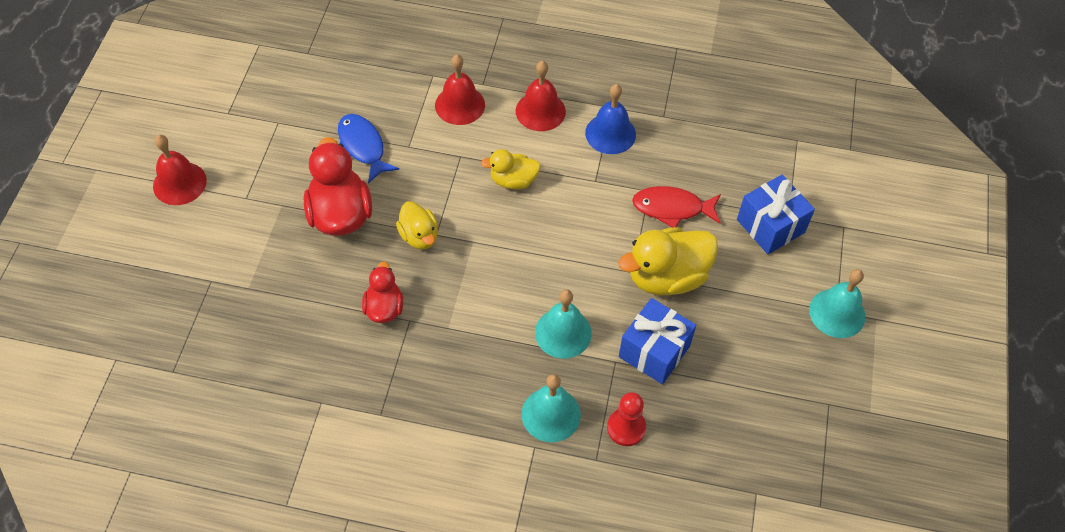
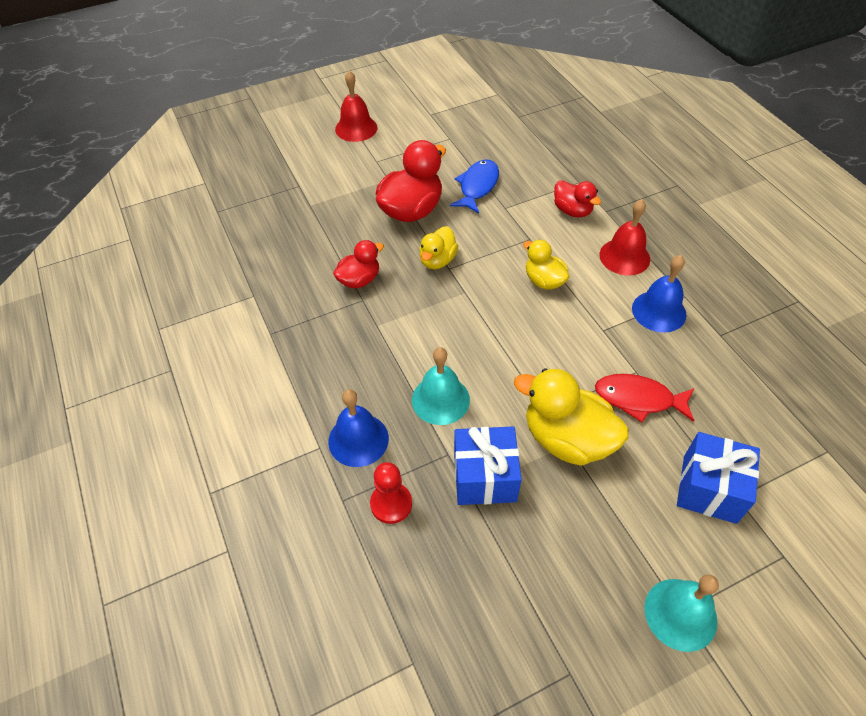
camera: 55 degrees right, 5 degrees down
(460, 105) = (572, 211): red bell -> red duck
(551, 414) = (358, 439): turquoise bell -> blue bell
(672, 208) = (638, 399): red fish -> red fish turned 45 degrees counterclockwise

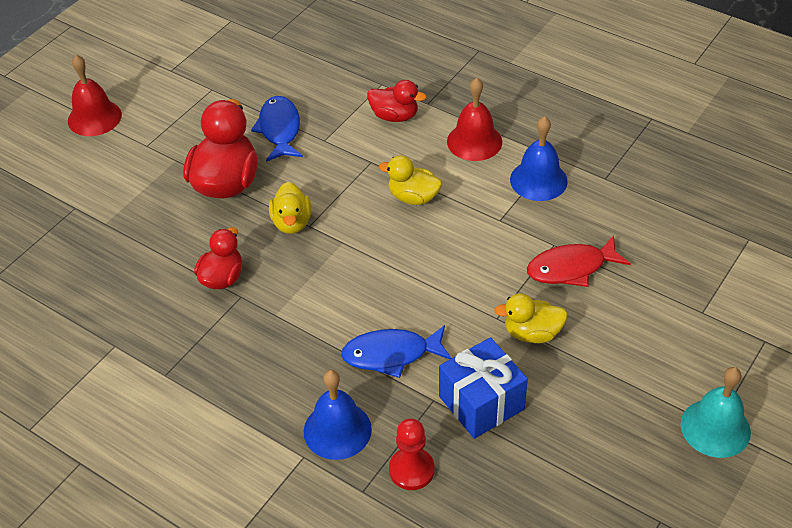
camera: 30 degrees left, 5 degrees down
(440, 399) = (391, 354): turquoise bell -> blue fish
(567, 439) = (532, 333): yellow duck -> yellow duck, size x0.58
(709, 489) = (676, 316): blue gift -> none

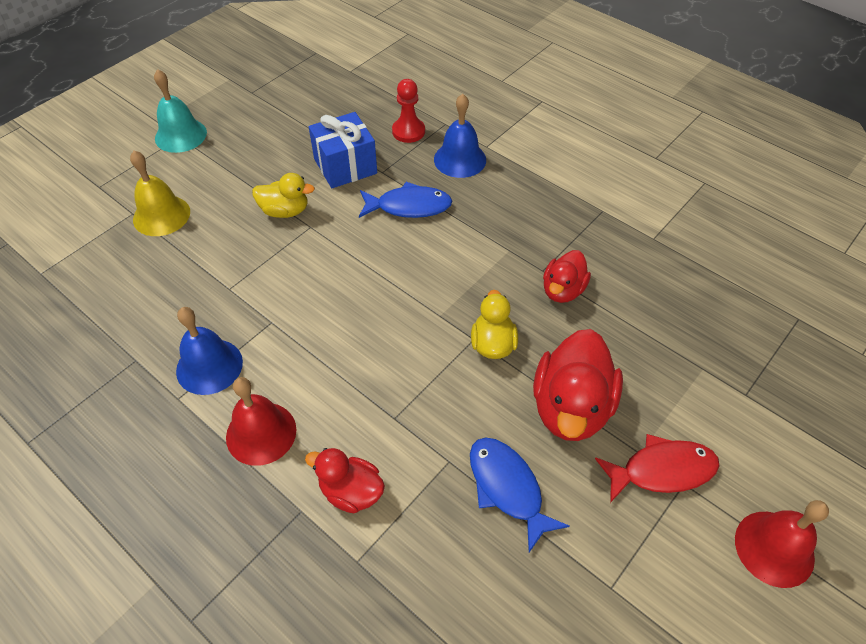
camera: 175 degrees left, 5 degrees up
(279, 129) = (507, 488): blue fish -> blue fish turned 150 degrees clockwise
(413, 197) = (355, 360): yellow duck -> none
(571, 268) = (224, 263): red fish -> red fish (662, 470)
(668, 312) = (161, 215): none -> yellow bell

